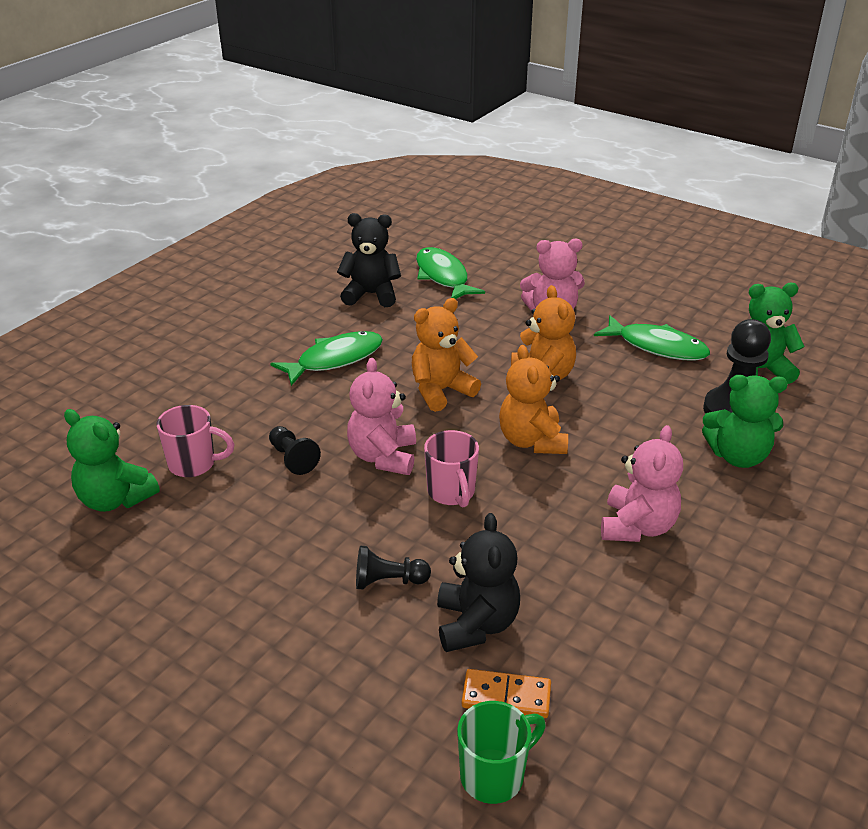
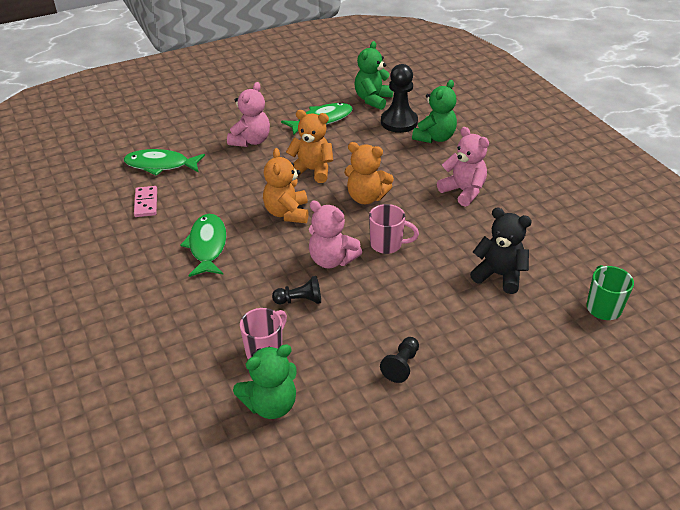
camera: 60 degrees left, 5 degrees up
(371, 294) = (146, 203): black teddy bear -> pink domino
(388, 581) = (445, 296): black pawn -> black pawn (401, 365)
(506, 696) = (555, 284): orange domino -> none

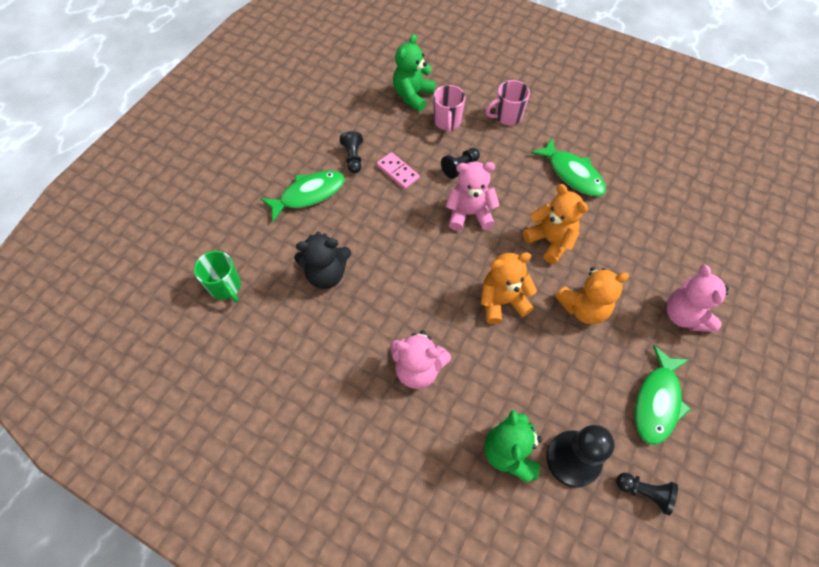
camera: 145 degrees right, 20 degrees up
(146, 203) = (667, 185): pink domino -> pink domino (397, 172)
(161, 165) = (715, 231): green fish -> green fish (308, 194)
(373, 99) = (644, 492): green teddy bear -> black pawn
(387, 244) = (439, 254): pink mug -> pink mug (507, 116)

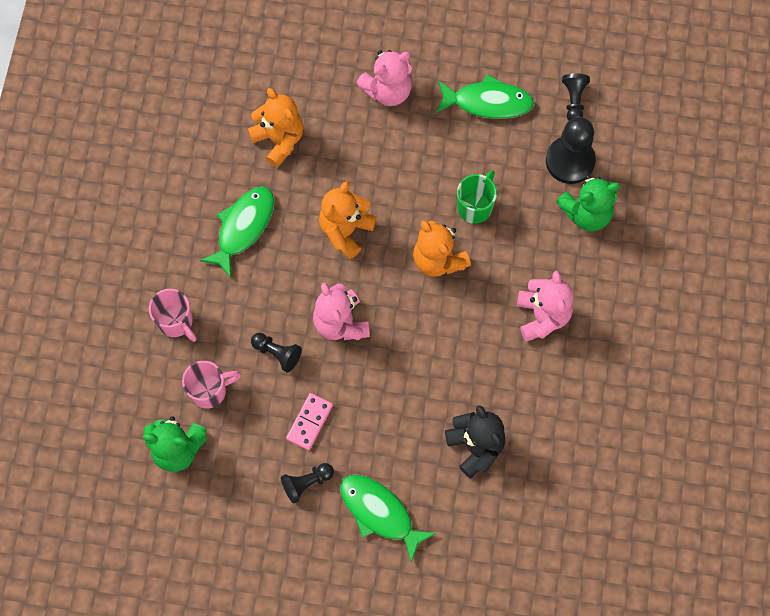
camera: 110 degrees left, 10 degrees up
(226, 287) = (533, 547): green mug -> green mug (475, 206)
(583, 308) = (415, 182): orange teddy bear -> orange teddy bear (279, 140)

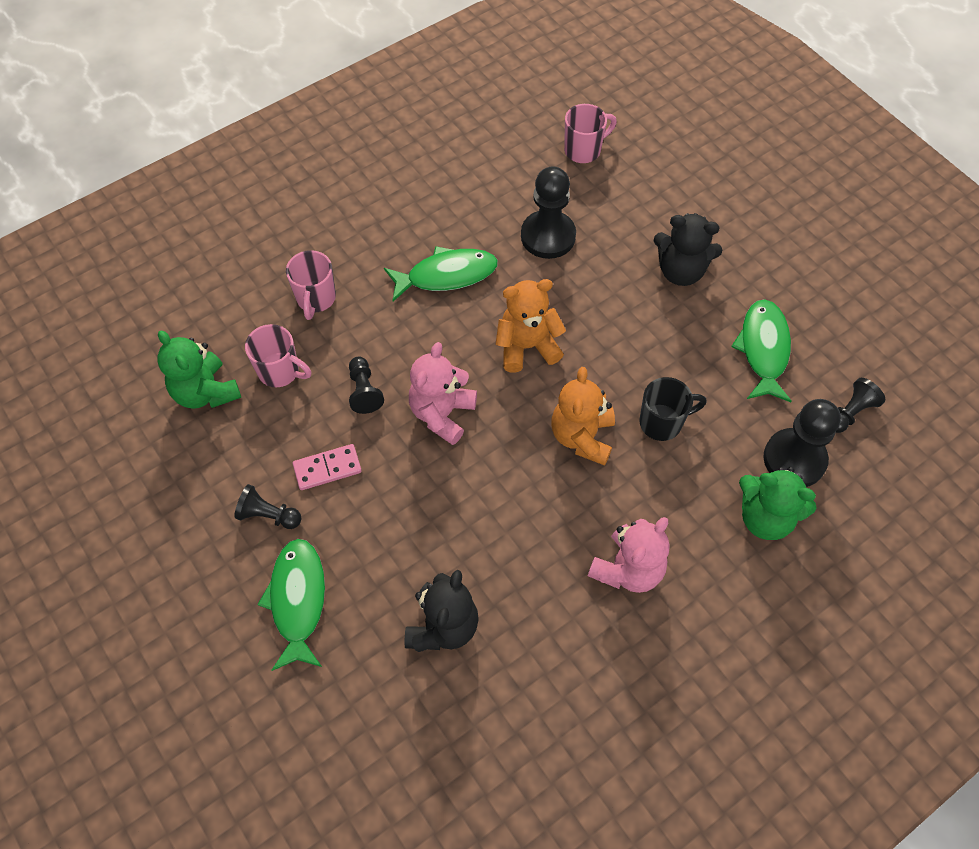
camera: 45 degrees right, 10 degrees down
(236, 52) = (583, 150): none -> pink mug
(279, 140) = (548, 236): orange teddy bear -> black pawn
(387, 90) = (681, 271): pink teddy bear -> black teddy bear
(475, 206) = (662, 422): green mug -> black mug
(488, 102) = (763, 349): green fish -> green fish turned 135 degrees counterclockwise

